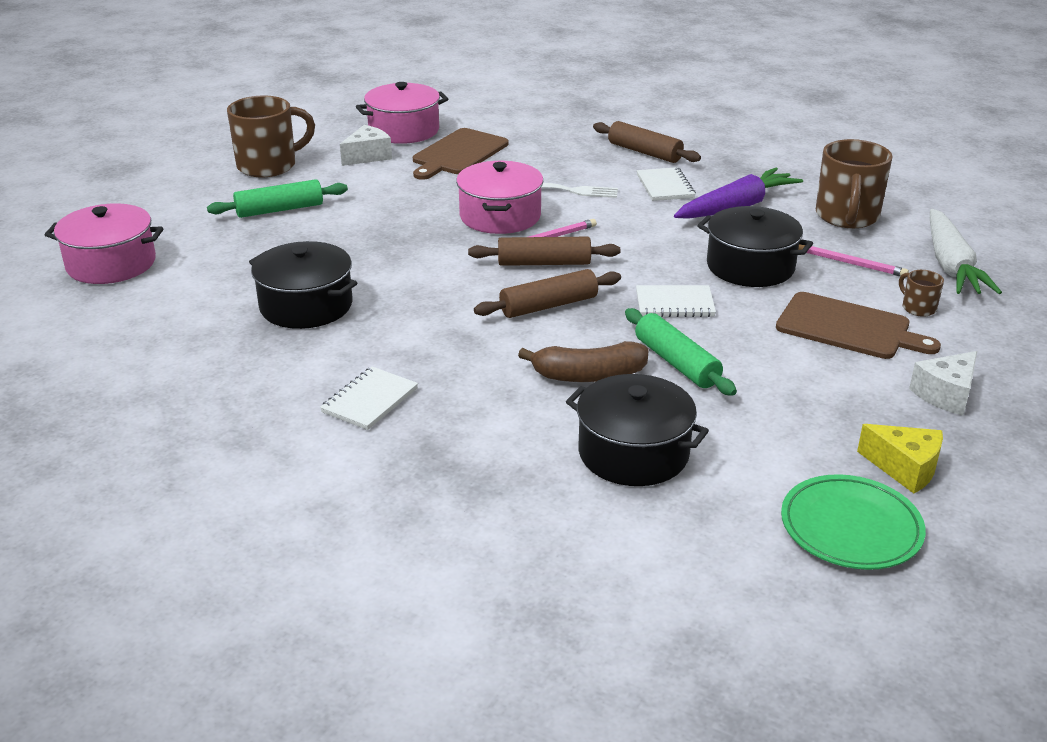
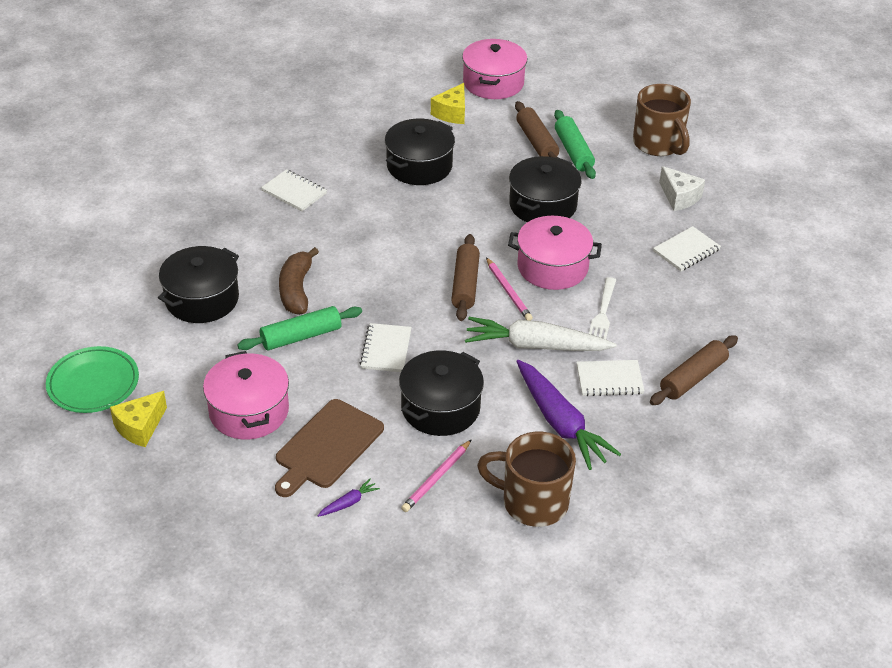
camera: 95 degrees right, 10 degrees up
(181, 289) = (452, 113): none -> yellow cheese
(388, 224) = (542, 205): none -> black pot
(404, 130) = (740, 219): pink pot -> pink pot (249, 411)
(458, 153) = (686, 251): brown cutting board -> white notebook
(548, 305) = (397, 280): brown rolling pin -> brown rolling pin (537, 142)
(917, 308) = (349, 503): brown mug -> purple carrot
(946, 394) = (217, 479): white cheese -> none
(950, 265) = (421, 553): white carrot -> white carrot (535, 346)

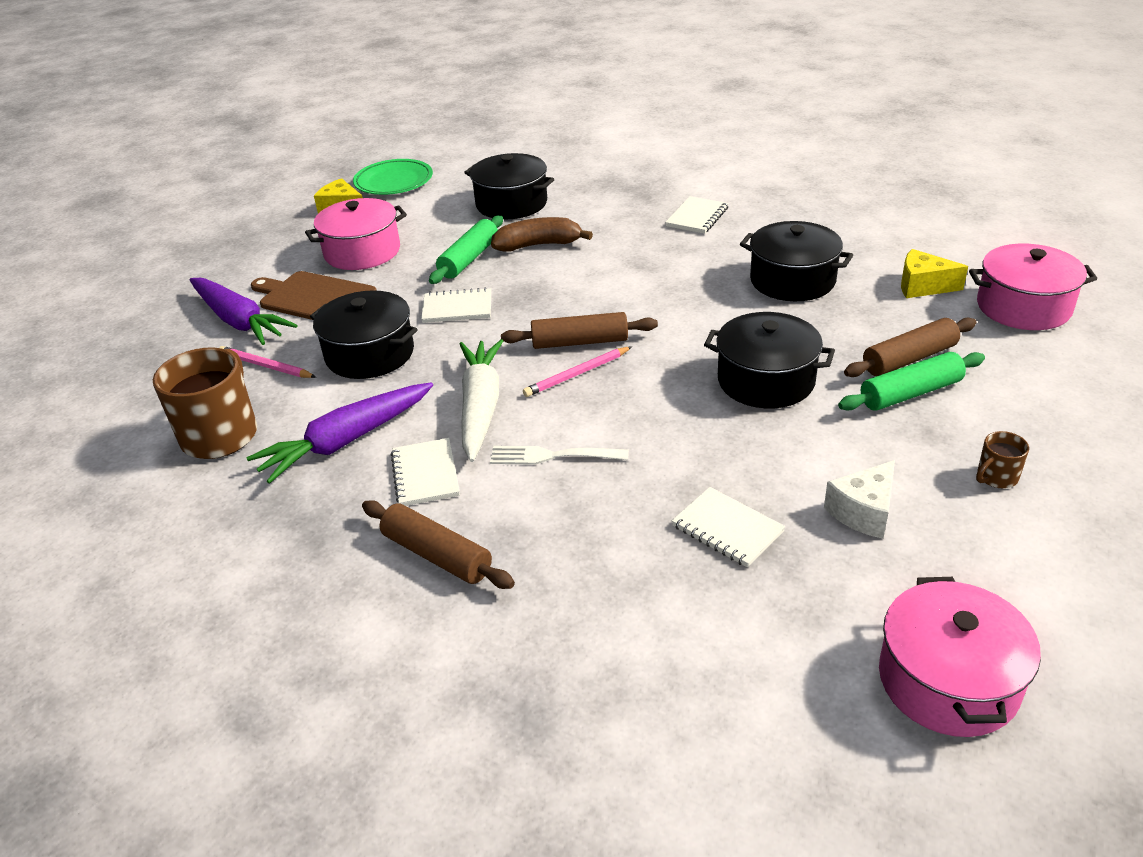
camera: 85 degrees right, 5 degrees down
(301, 336) = (469, 259): green rolling pin -> green rolling pin turned 60 degrees clockwise
(349, 503) = (239, 321): purple carrot -> purple carrot, size x2.41
(552, 267) = (637, 403): pink pot -> pink pot (948, 680)
(658, 144) = (996, 477): brown mug -> brown mug, size x0.46

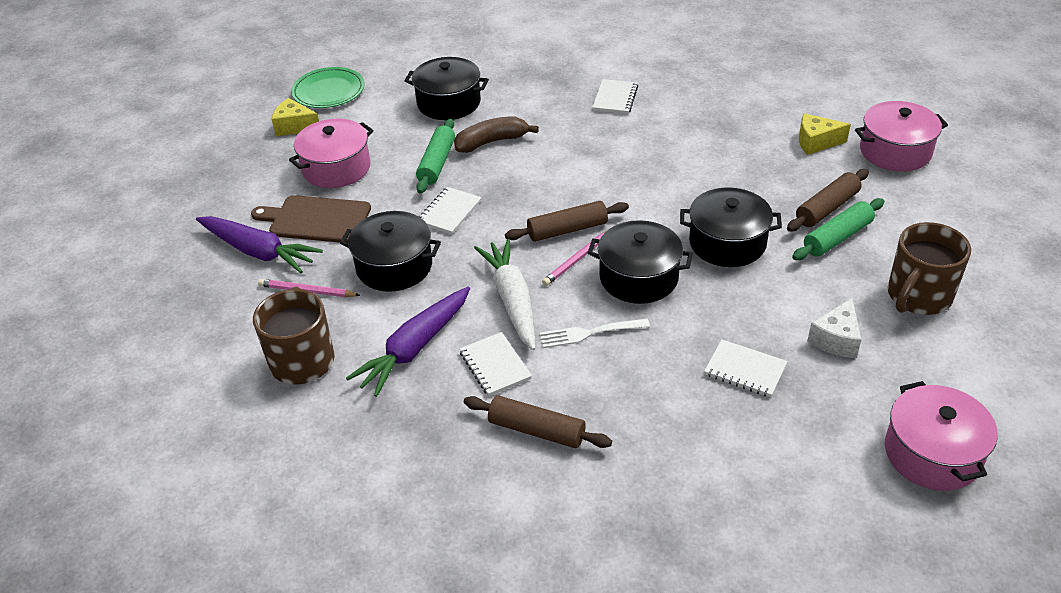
camera: 15 degrees left, 5 degrees up
(457, 308) = (449, 212): white notebook -> white notebook turned 45 degrees counterclockwise
(792, 280) = (715, 150): black pot -> black pot (638, 277)
(996, 477) = (918, 297): brown mug -> brown mug, size x2.18

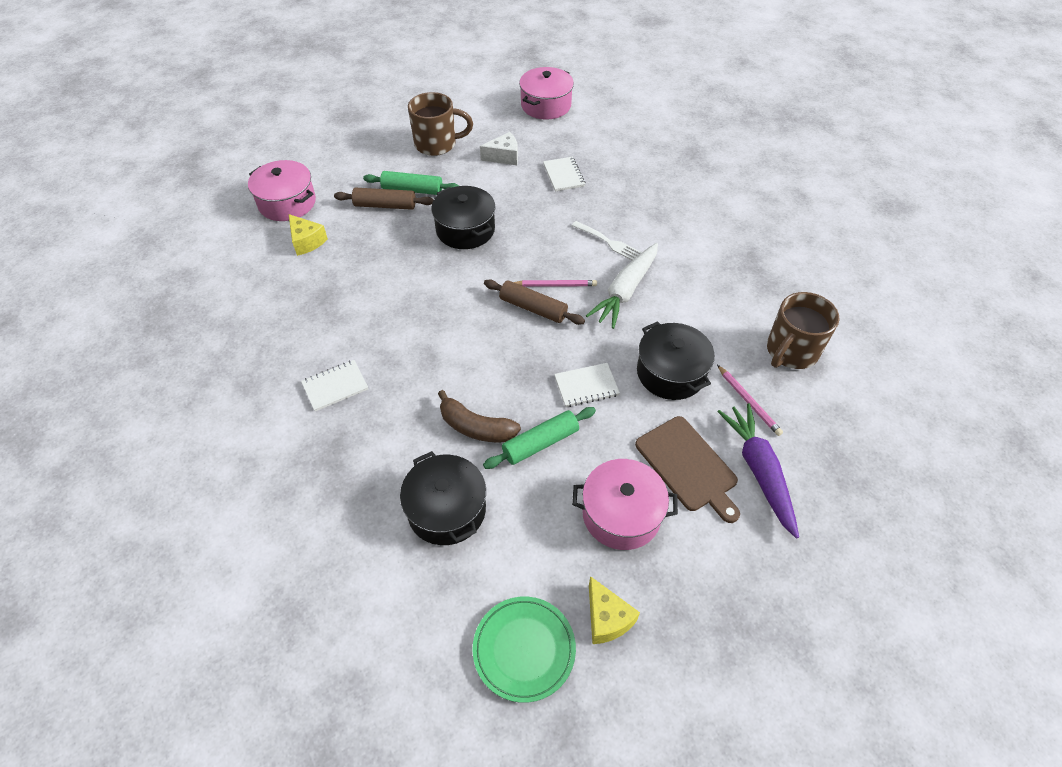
camera: 135 degrees left, 10 degrees up
(414, 348) = (714, 307): purple carrot -> none
(495, 366) = (680, 264): white notebook -> none
(537, 430) = (695, 221): brown rolling pin -> none
(638, 277) = (540, 249): black pot -> none

